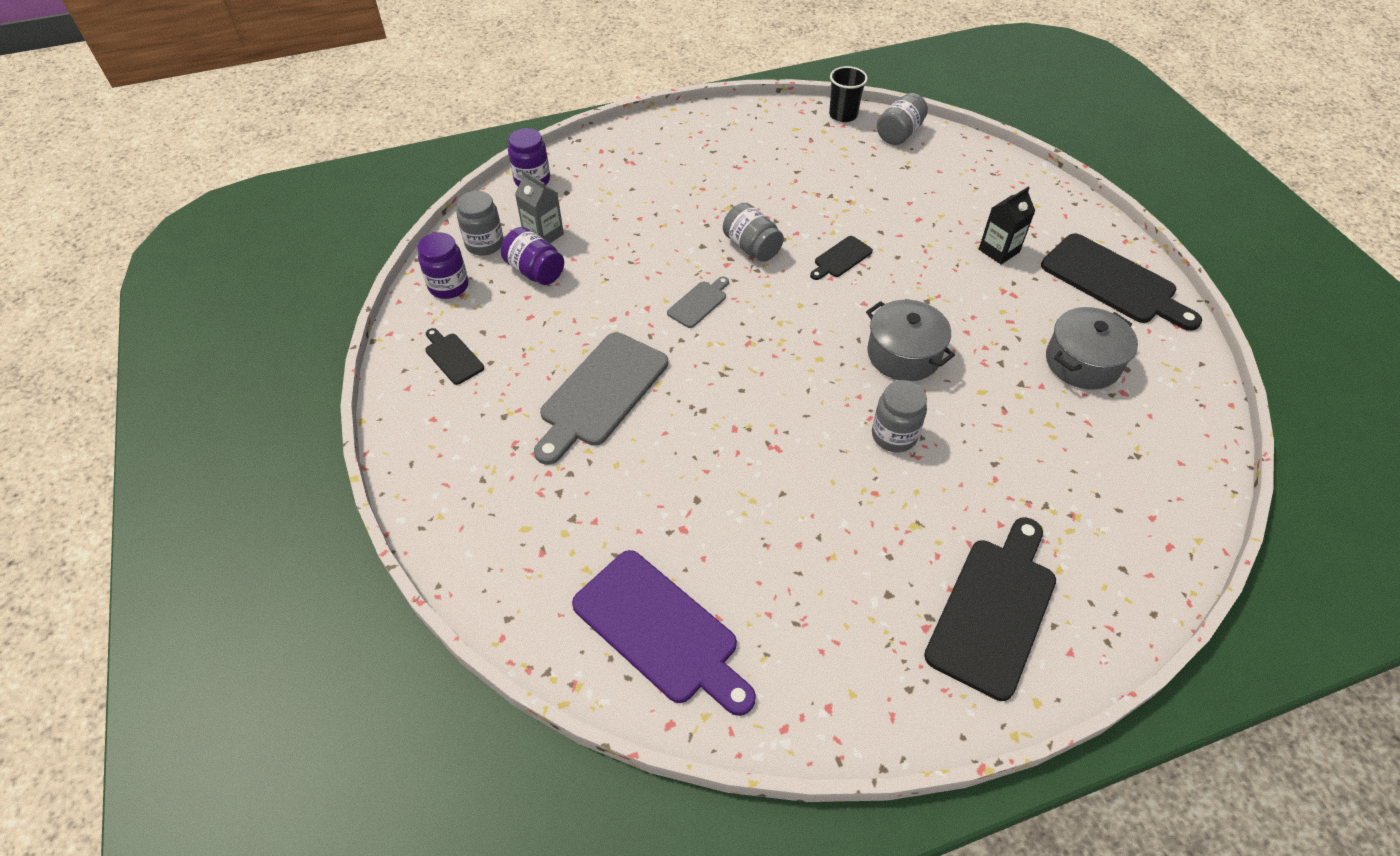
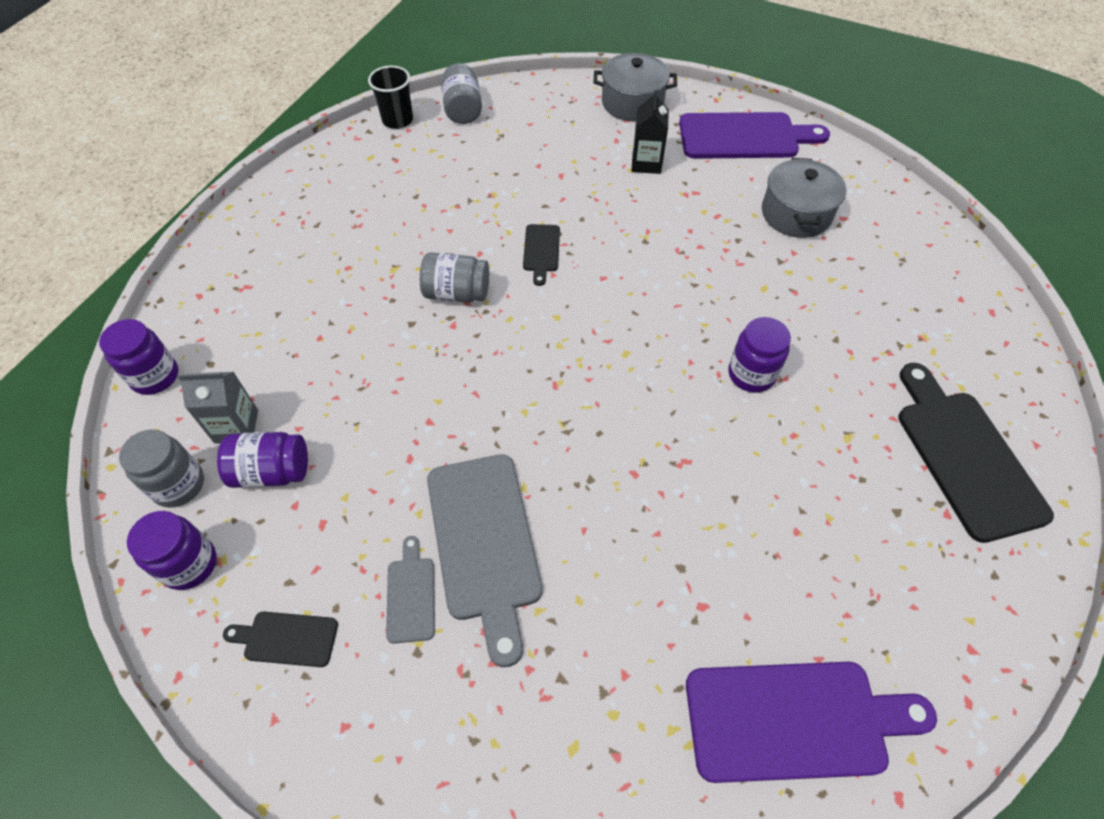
camera: 45 degrees left, 5 degrees up
(699, 303) = (471, 380): grey cutting board -> grey cutting board (411, 595)
(894, 435) = (751, 374): grey jar -> purple jar
(903, 354) = (680, 300): grey pot -> grey pot (632, 103)
(1113, 282) = (744, 136): black cutting board -> purple cutting board

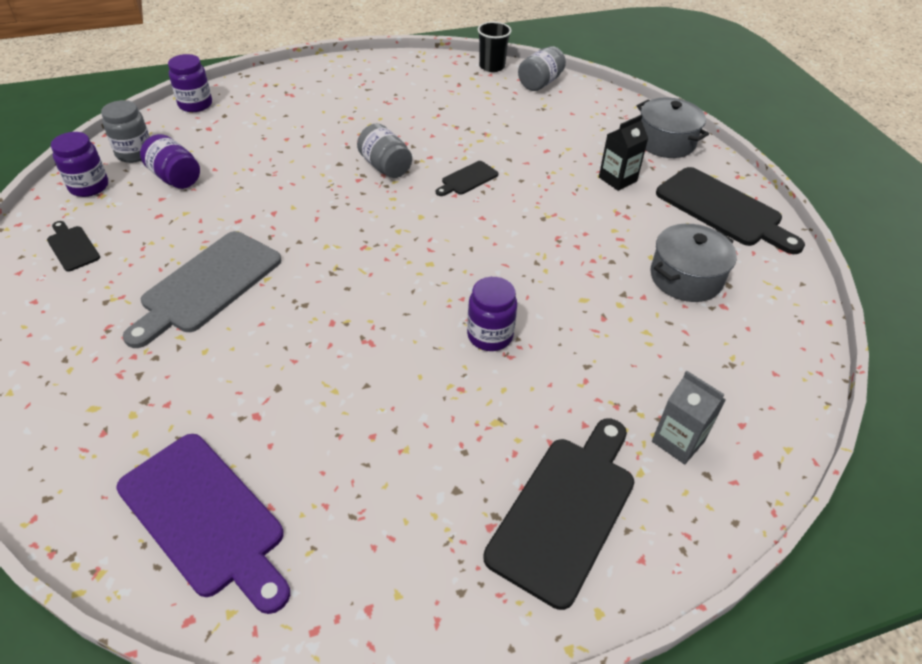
camera: 45 degrees right, 10 degrees down
(236, 426) = (192, 148): grey carton -> grey carton (678, 441)
(411, 595) = (142, 276): grey cutting board -> none
(744, 136) = (723, 209): purple cutting board -> black cutting board

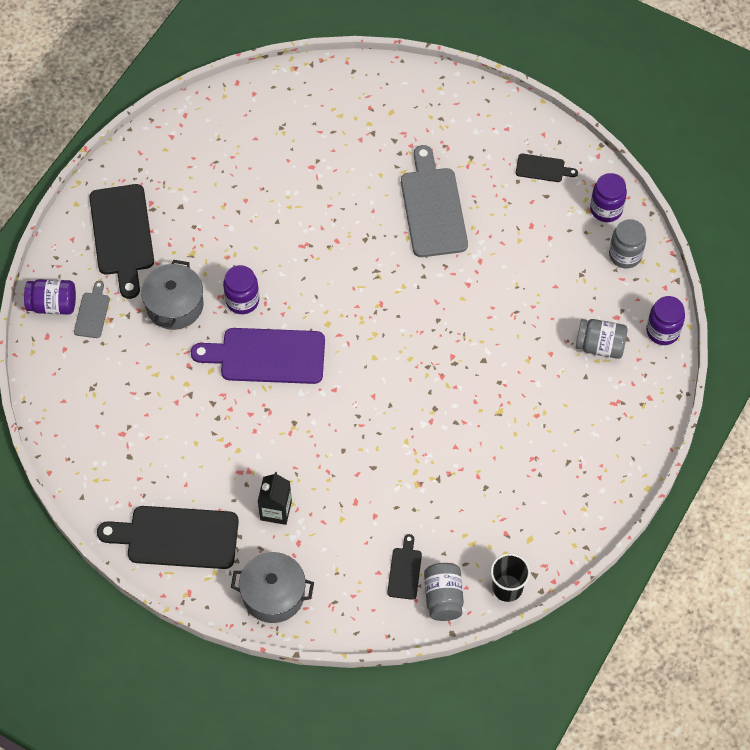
camera: 140 degrees right, 15 degrees up
(175, 177) = (567, 259): purple jar -> purple jar (53, 305)
(206, 518) = (277, 114): purple cutting board -> purple cutting board (266, 356)
(385, 166) = (449, 384): grey jar -> grey jar (600, 346)
(467, 179) = (380, 419): black cutting board -> black cutting board (405, 570)
(678, 441) = (92, 313): grey carton -> grey cutting board
(686, 277) = (160, 441): grey pot -> grey pot (174, 305)

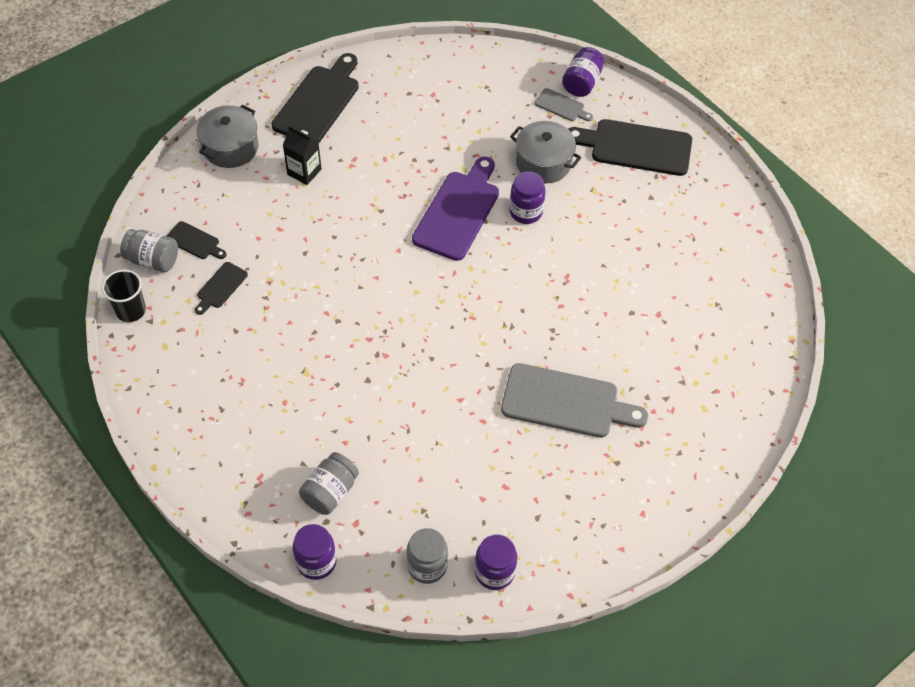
camera: 110 degrees right, 5 degrees down
(543, 168) = (575, 529): black cutting board -> black cutting board (220, 287)

